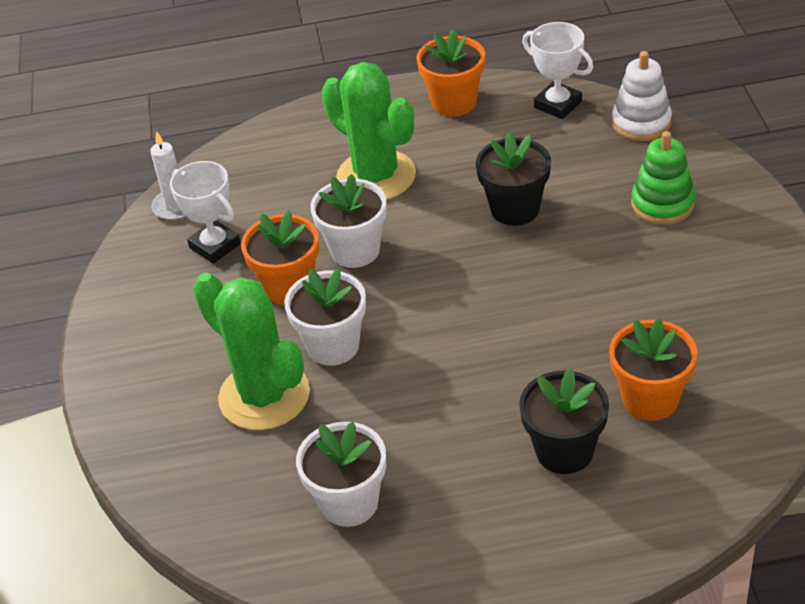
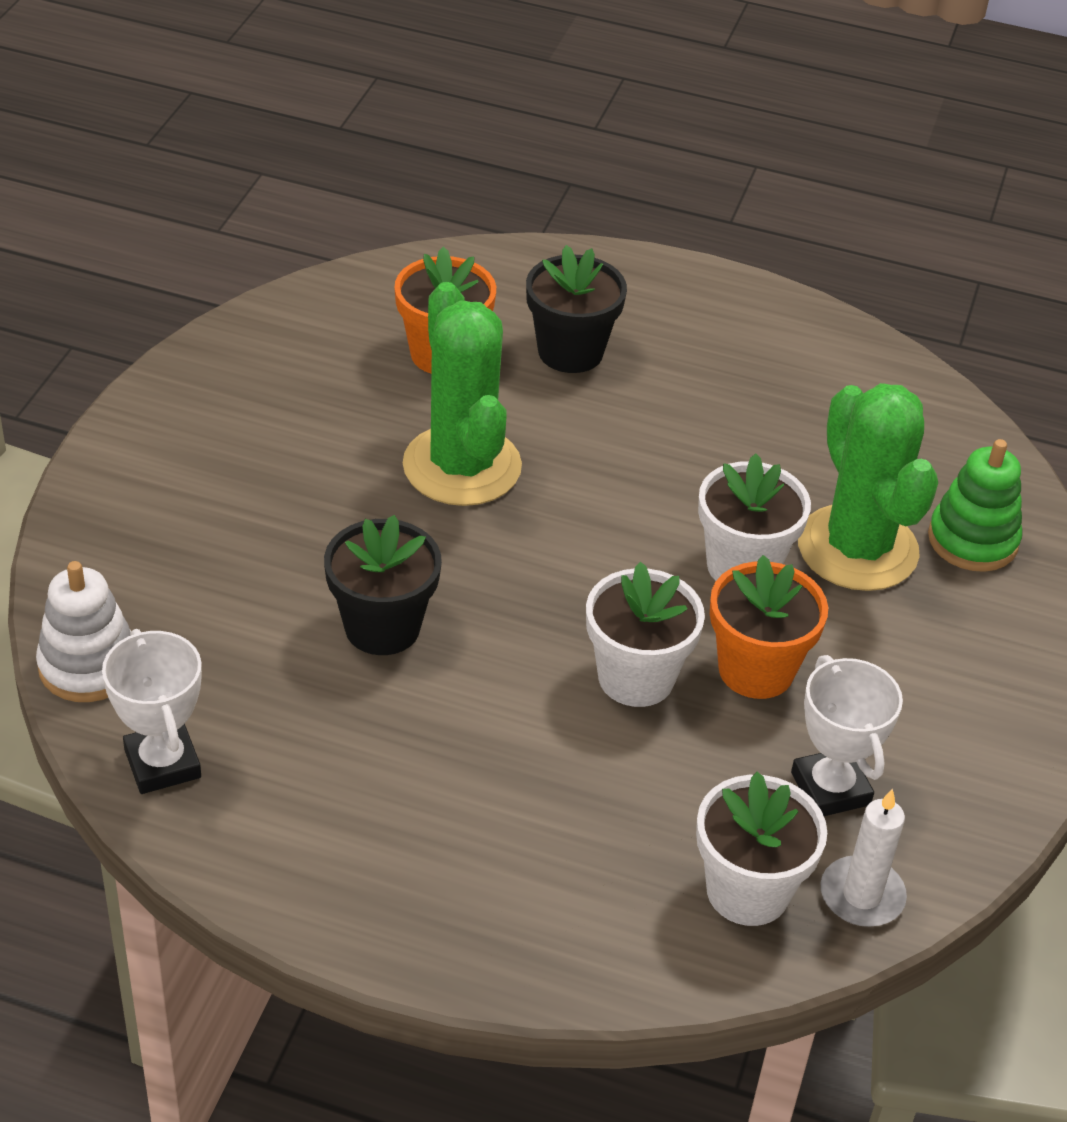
camera: 160 degrees left, 0 degrees up
(349, 502) = (818, 405): white flower pot -> white flower pot (747, 891)
(376, 176) = (526, 783): green cactus -> green cactus (462, 466)
(454, 102) = (305, 859): orange flower pot -> none
(662, 204) = (200, 538): green stacking toy -> green stacking toy (972, 540)

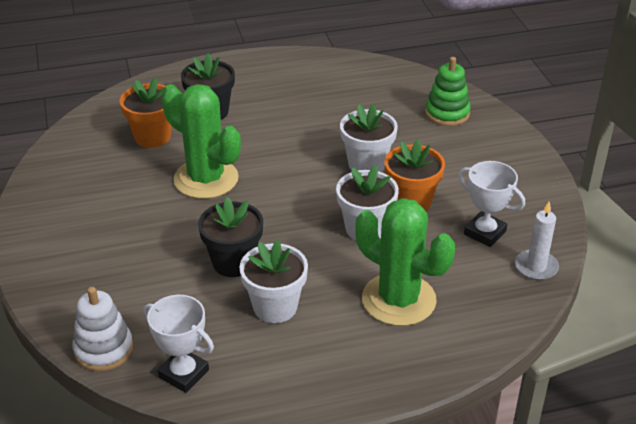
camera: 30 degrees left, 5 degrees down
(747, 891) = (491, 289): white flower pot -> white flower pot (275, 307)
(857, 548) = (406, 136): green cactus -> green cactus (398, 300)

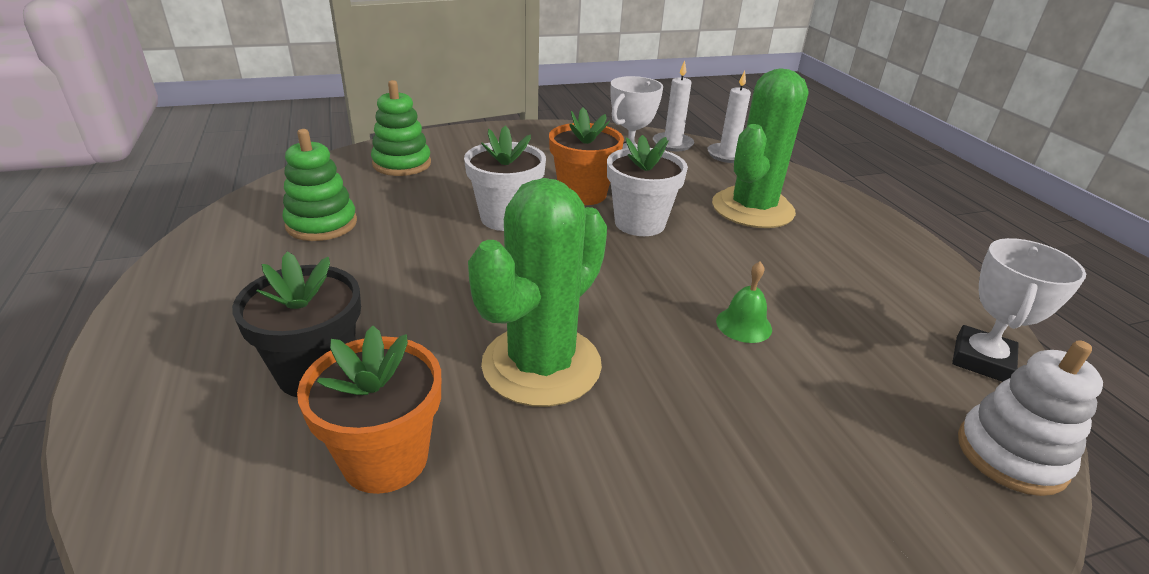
camera: 95 degrees left, 5 degrees down
(233, 262) = (744, 325): black flower pot -> green bell
(275, 307) = (811, 287): white flower pot -> none
(351, 93) = (321, 224): none -> green stacking toy
(518, 305) = (728, 155): none -> white candle

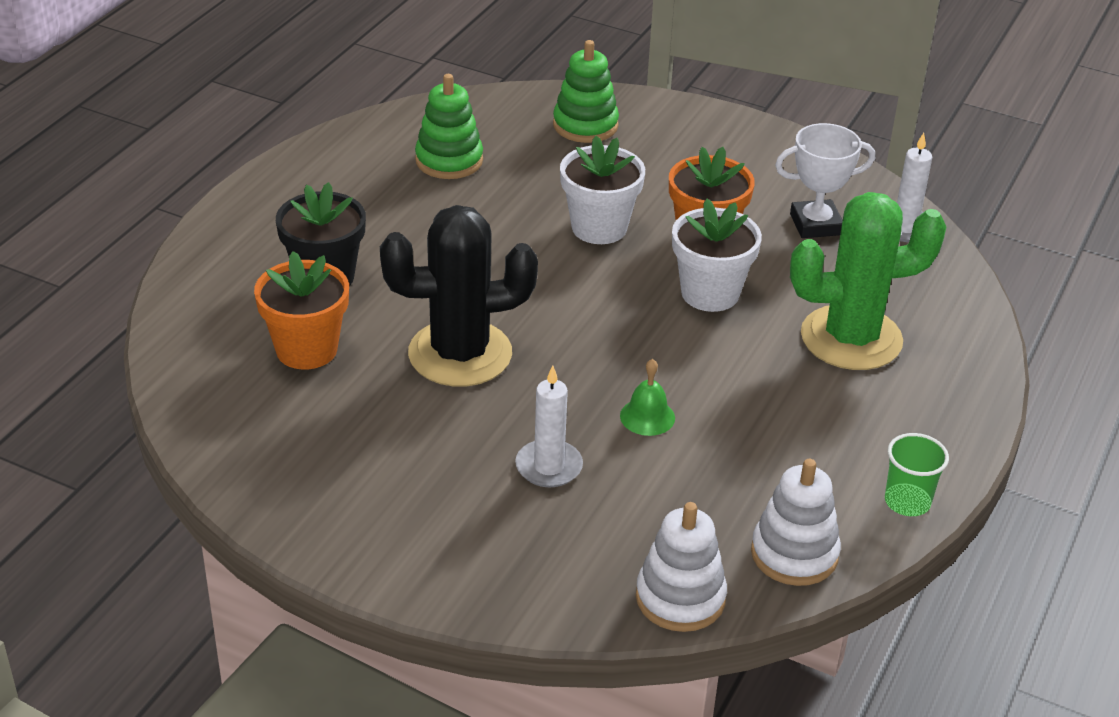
camera: 45 degrees right, 5 degrees up
(541, 365) = (460, 354): green cactus -> black cactus
(728, 155) = (945, 271): white candle -> white candle (549, 467)
(949, 282) = (907, 502): none -> green cup
(981, 360) = (794, 554): white trophy -> white stacking toy

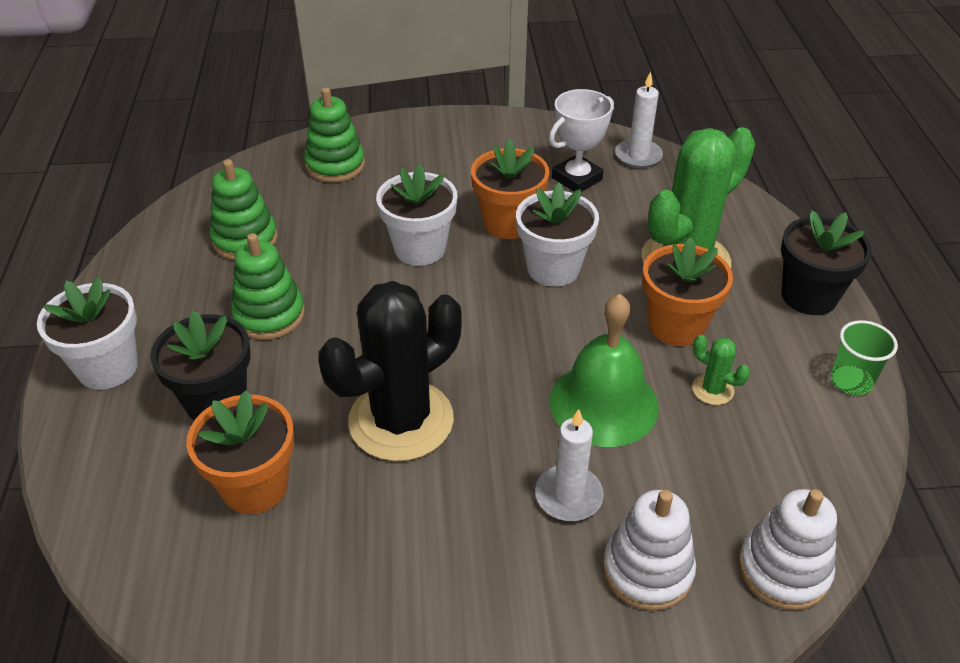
camera: 30 degrees left, 5 degrees up
(261, 218) = (107, 367): none -> white flower pot
(419, 230) = (269, 315): none -> green stacking toy
(647, 416) = (603, 403): green bell -> green bell, size x2.06
(761, 450) = (712, 390): none -> green cactus
(781, 387) = (676, 326): none -> orange flower pot
(794, 554) = (823, 474): white stacking toy -> white stacking toy (647, 570)
(947, 419) = (809, 296): none -> black flower pot

